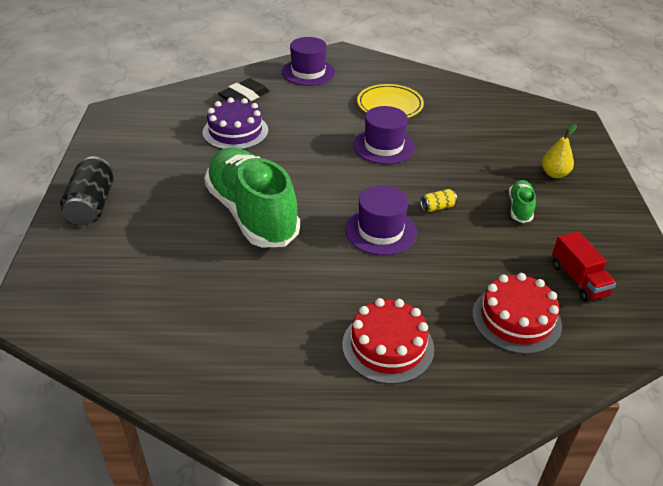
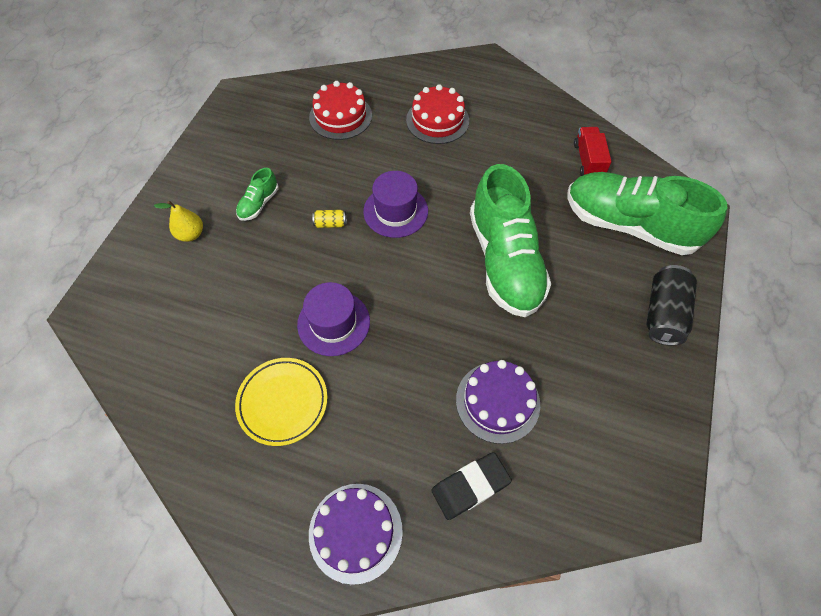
camera: 160 degrees left, 20 degrees up
(118, 273) = (628, 225): none -> green shoe
(308, 72) = (355, 532): purple hat -> purple cake
(578, 280) = (272, 131): red truck -> red truck (588, 161)

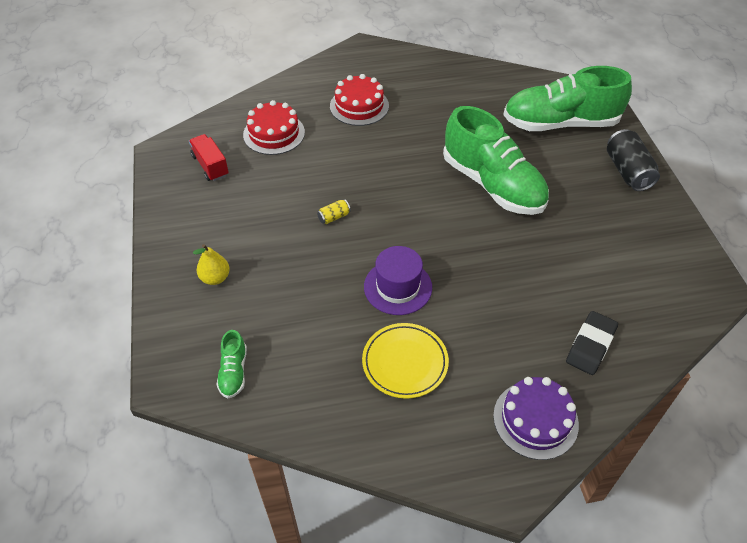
camera: 30 degrees left, 10 degrees down
(259, 204) = (258, 228): green shoe -> green shoe (233, 372)
(395, 211) = (380, 185): purple hat -> none
(497, 402) = (564, 281): purple cake -> none
(588, 161) = (497, 91): red truck -> red truck (210, 166)

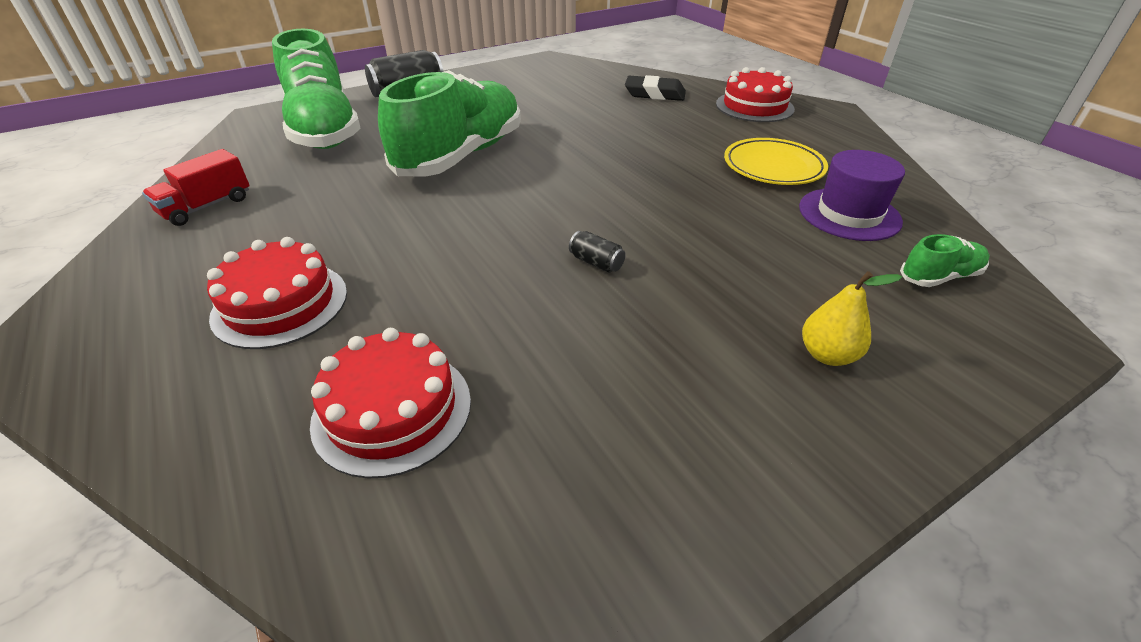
camera: 110 degrees left, 10 degrees down
(210, 166) = (549, 496): red truck -> red truck (207, 206)
(334, 217) = (596, 262): yellow can -> black can
(398, 287) = (679, 188): purple hat -> purple hat (849, 214)
(535, 419) = (754, 106): purple cake -> red cake

